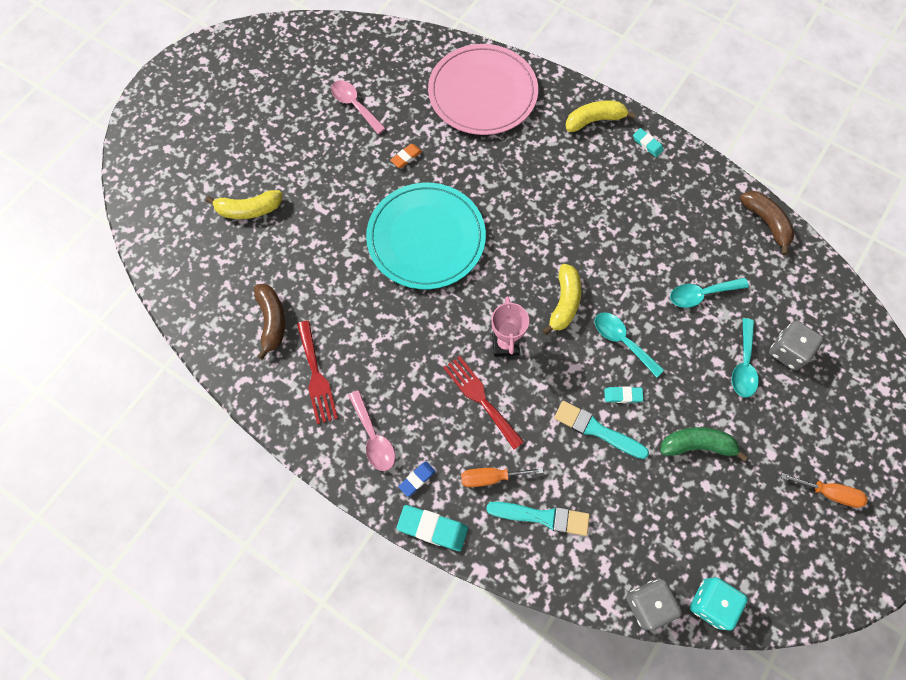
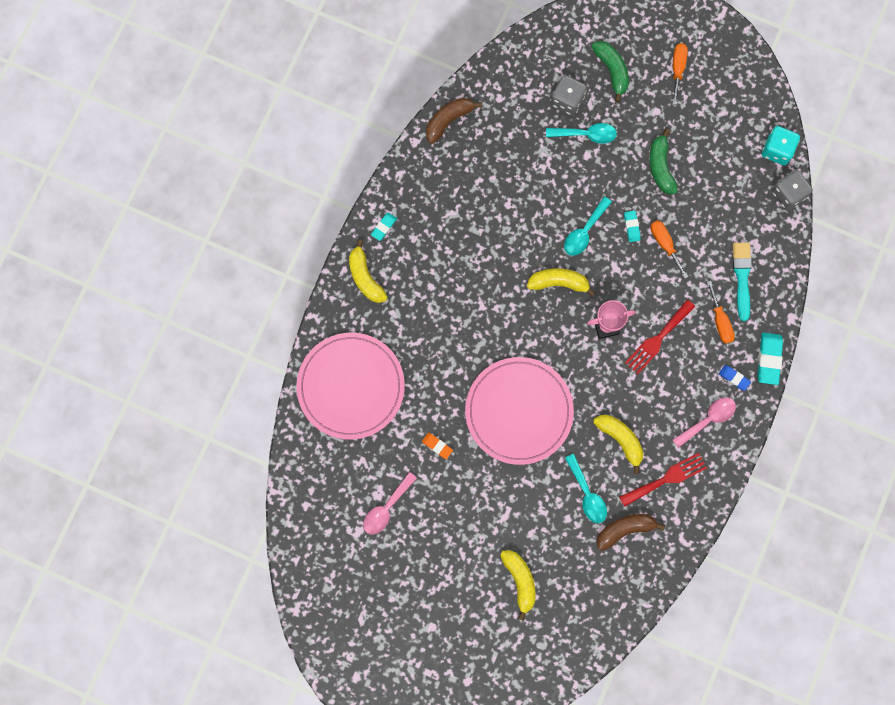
camera: 100 degrees left, 10 degrees up
(372, 335) = (620, 439): none -> yellow banana
(426, 238) = (519, 411): turquoise plate -> pink plate
(596, 430) = (664, 244): turquoise brush -> orange screwdriver
(701, 294) = (528, 170): turquoise spoon -> turquoise spoon (587, 494)
(827, 410) = (612, 70): none -> green banana

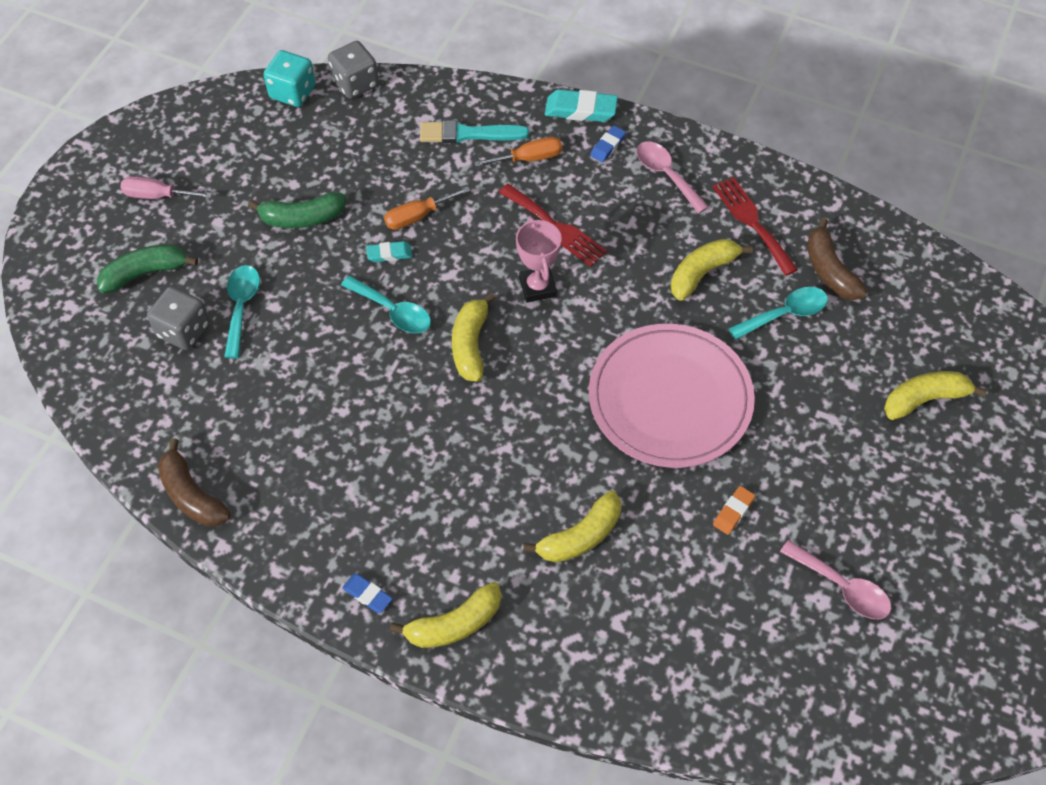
camera: 90 degrees left, 20 degrees down
(351, 386) = (644, 645): pink plate -> none
(384, 227) = (367, 595): turquoise eraser -> blue eraser
(420, 351) = (580, 536): none -> yellow banana
(677, 69) = (157, 195): orange screwdriver -> pink screwdriver

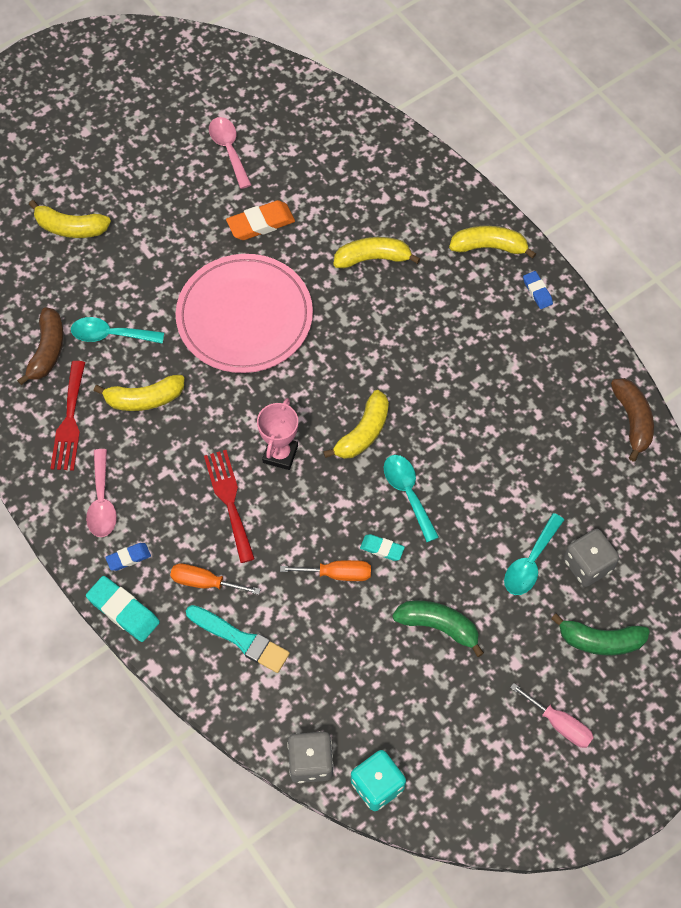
camera: 150 degrees left, 5 degrees up
(733, 512) = (260, 223): orange eraser -> orange eraser, size x1.72

